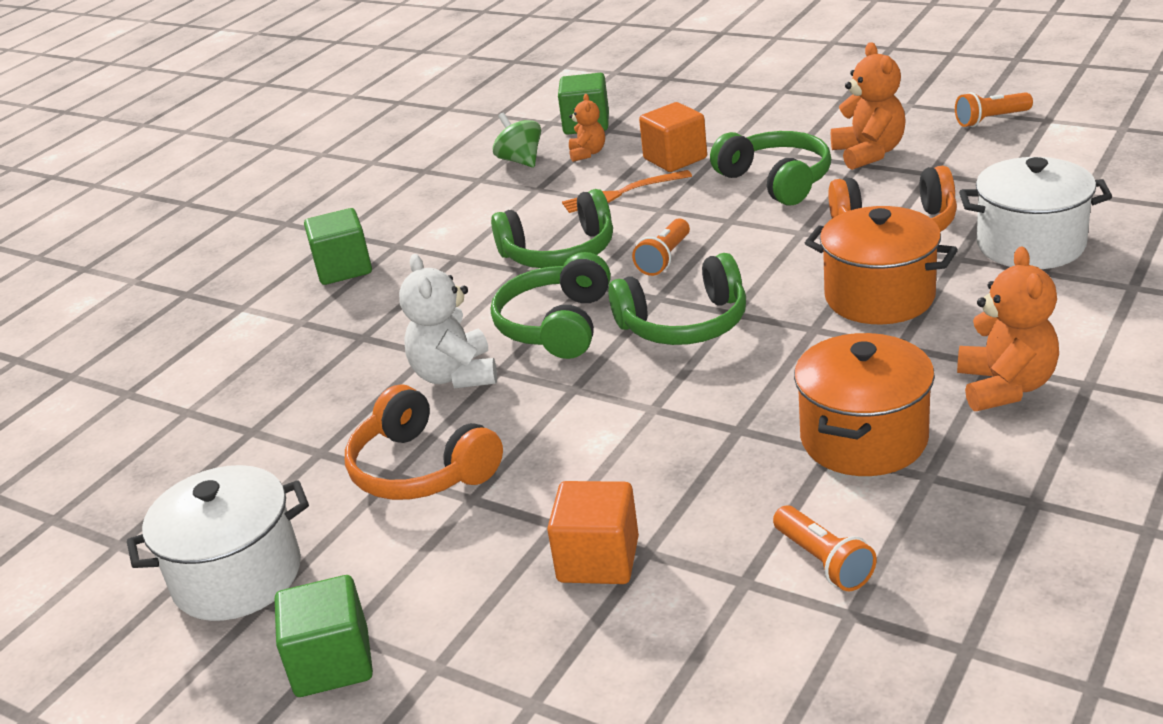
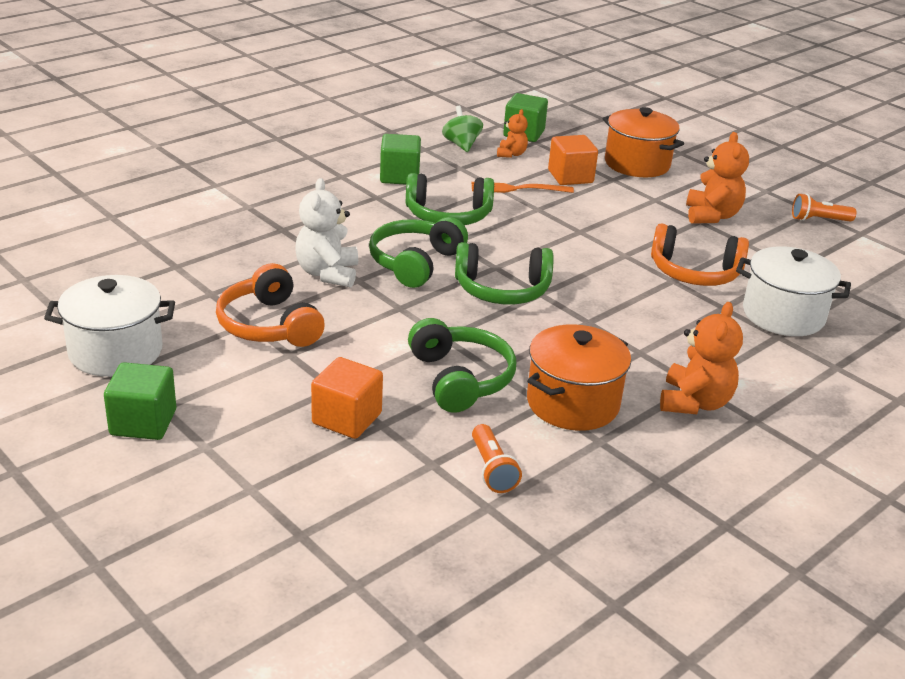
camera: 10 degrees right, 0 degrees up
(343, 269) = (297, 180): green cube -> green cube (399, 176)
(664, 258) = (517, 242): orange flashlight -> none
(776, 181) = (631, 214): green headphones -> green headphones (460, 379)
(879, 297) = (649, 315): orange pot -> orange pot (637, 164)

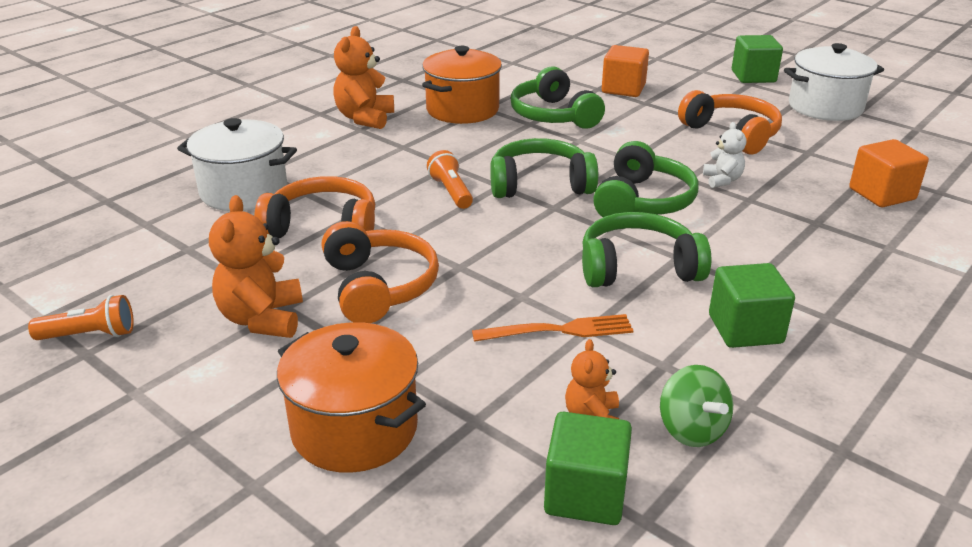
camera: 175 degrees right, 0 degrees up
(327, 273) = (722, 180): white teddy bear -> white teddy bear, size x0.58
(492, 469) = (514, 75): orange flashlight -> orange flashlight (451, 192)
(570, 177) = (478, 372): orange cube -> orange cube (882, 194)
(638, 225) = (378, 287): none -> orange headphones

